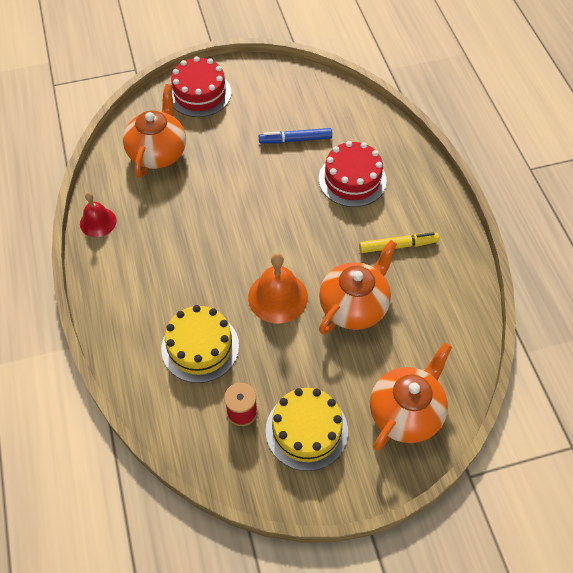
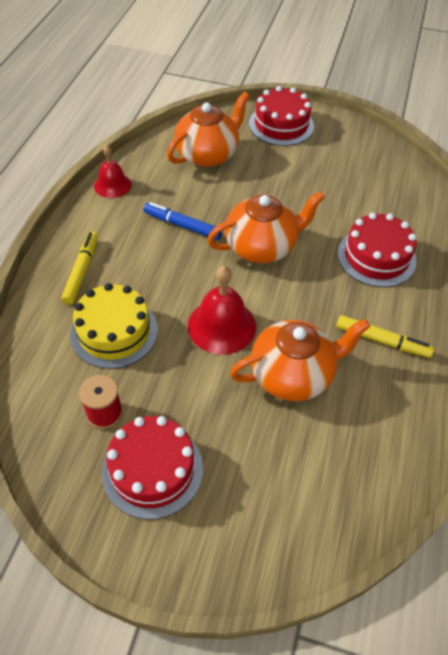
camera: 30 degrees right, 5 degrees down
(134, 312) = (81, 271): none -> yellow marker
(278, 297) = (222, 326): orange bell -> red bell
(295, 140) = (343, 198): blue marker -> blue marker (182, 225)
(306, 430) = (152, 469): yellow cake -> red cake
(406, 412) = (271, 515): orange teapot -> orange teapot (262, 247)

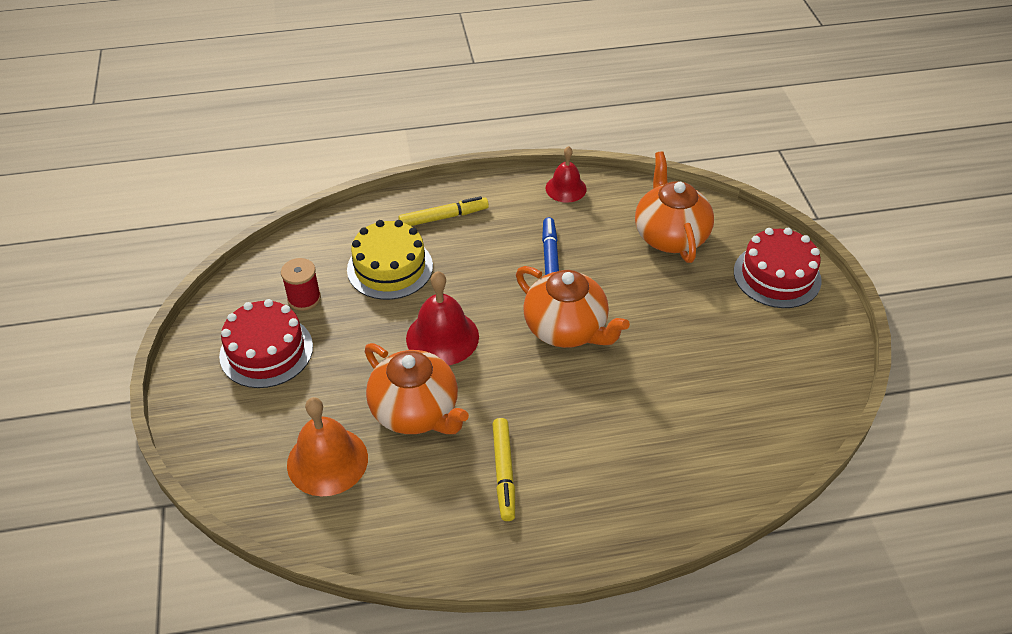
camera: 65 degrees right, 5 degrees down
(208, 154) = (670, 236): orange teapot -> orange teapot turned 120 degrees counterclockwise
(314, 461) = (327, 461): none -> orange bell
(376, 257) = (624, 432): red cake -> none

